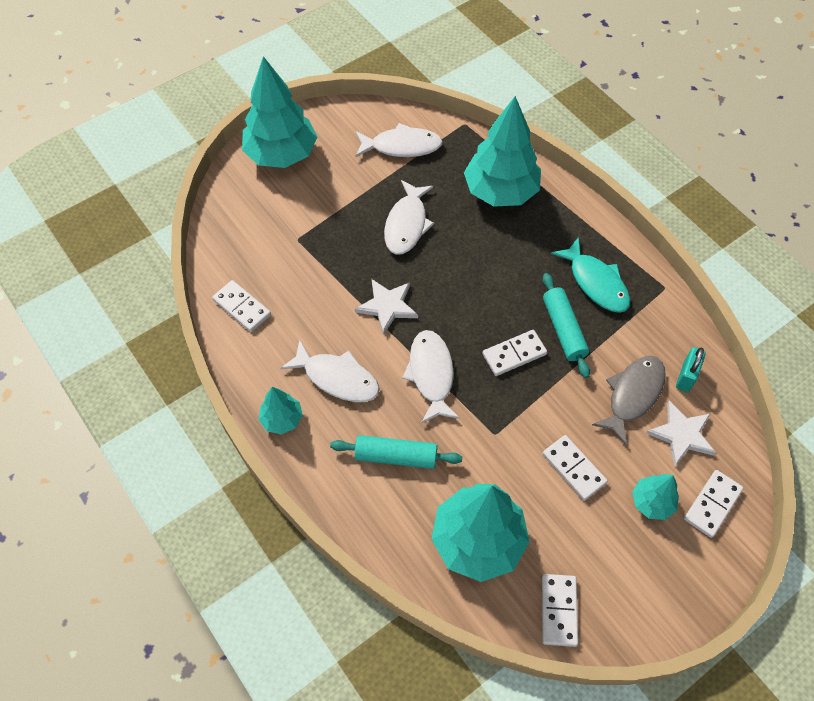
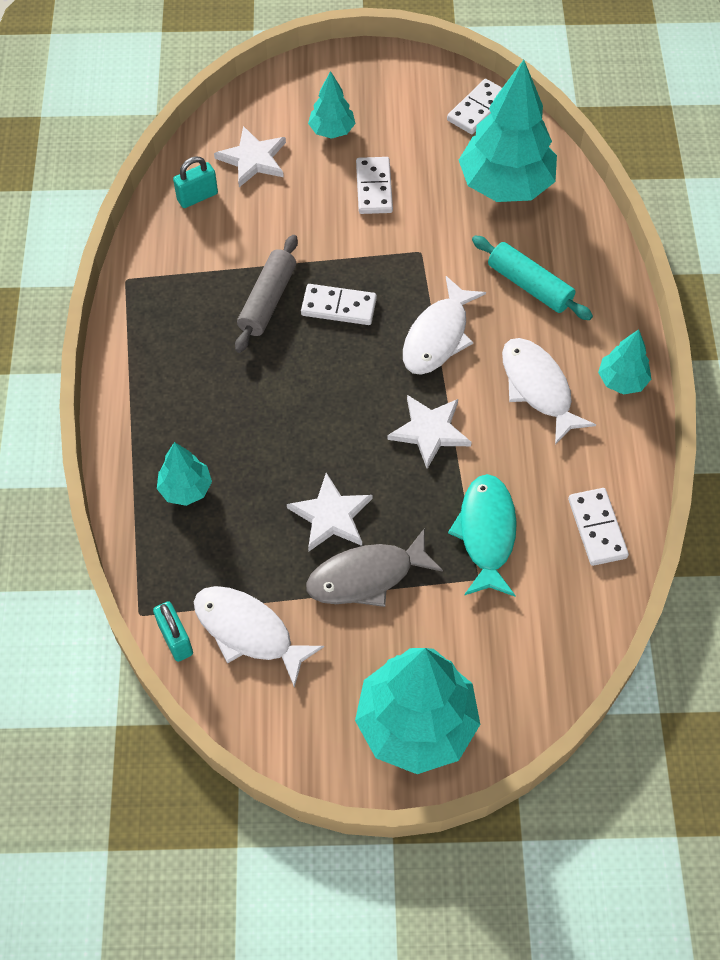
camera: 145 degrees left, 0 degrees up
(407, 224) = (331, 515): white fish -> white star
(435, 123) = (175, 639): none -> turquoise padlock
(500, 191) = (186, 489): turquoise tree -> turquoise tree, size x0.49
(563, 329) = (267, 300): turquoise rolling pin -> grey rolling pin
(595, 282) = (188, 325): turquoise fish -> turquoise fish (486, 533)
(632, 395) = (263, 210): grey fish -> grey fish (367, 576)
(712, 504) = (284, 103): white domino -> none

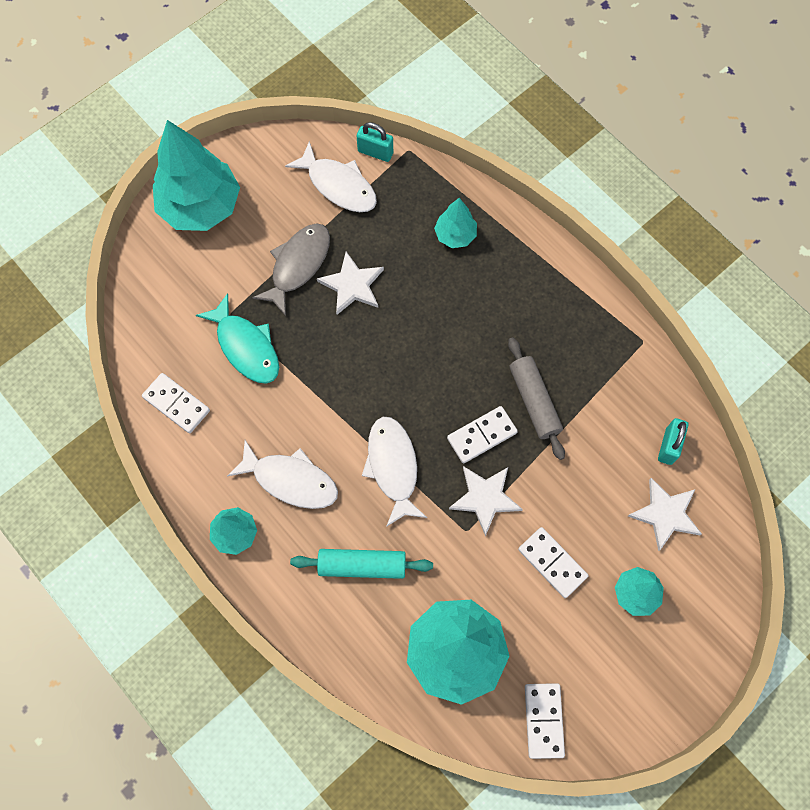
camera: 140 degrees right, 10 degrees up
(249, 632) = (338, 185): white fish -> white fish turned 45 degrees clockwise
(429, 431) = (338, 389): white star -> white star (485, 498)

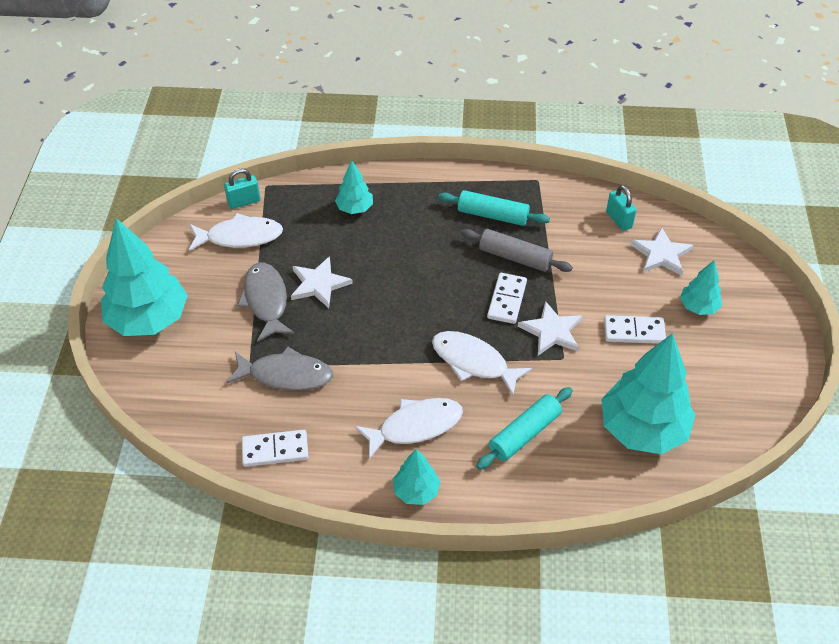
camera: 45 degrees left, 20 degrees down
(246, 346) = (285, 375): turquoise fish -> grey fish
(543, 720) = (737, 418): white domino -> none
(562, 343) = (493, 215): none -> turquoise rolling pin

